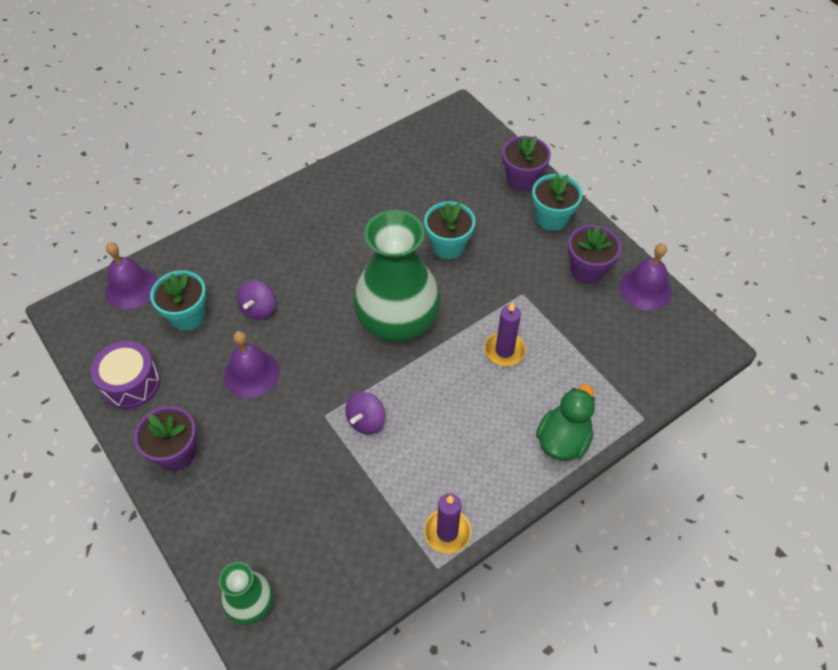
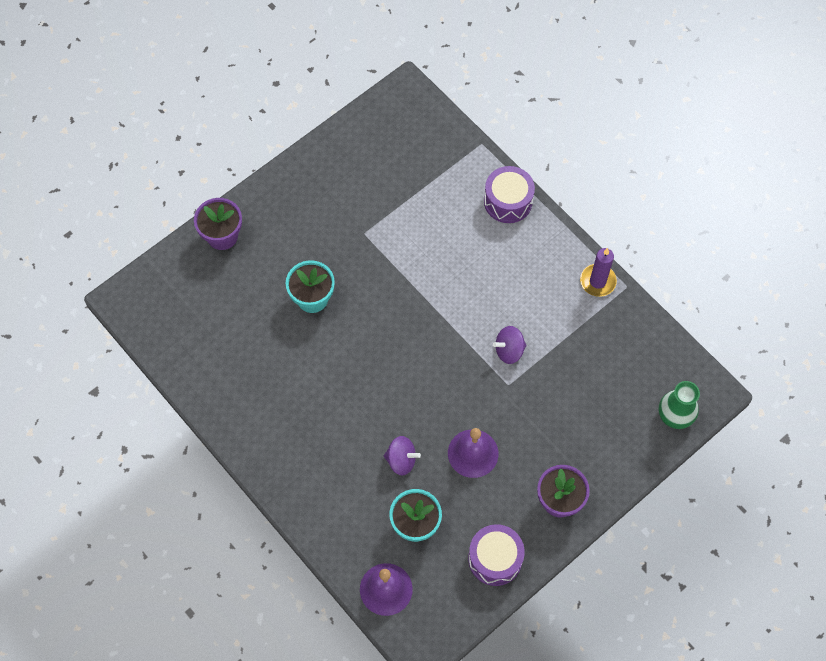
camera: 95 degrees left, 10 degrees up
(366, 421) = (509, 350): purple spinning top -> purple spinning top turned 135 degrees clockwise
(397, 321) = (403, 335): green vase -> none
(504, 350) = (427, 246): purple candle -> none
(552, 218) = (272, 209): turquoise flower pot -> none
(563, 440) = (508, 201): green duck -> purple drum
(587, 270) = (333, 180): purple flower pot -> none
(645, 289) = (350, 136): purple bell -> none

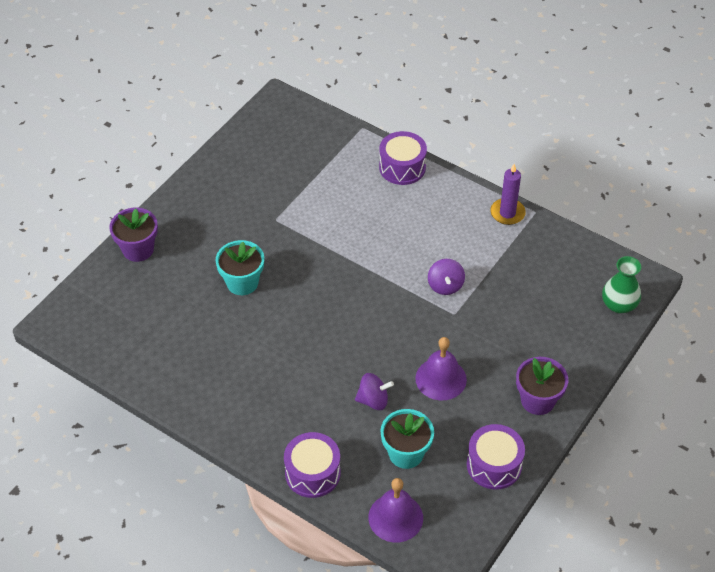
camera: 15 degrees left, 15 degrees down
(322, 523) = (312, 473): none -> purple drum
(509, 350) = (445, 286): purple spinning top -> purple spinning top turned 60 degrees counterclockwise

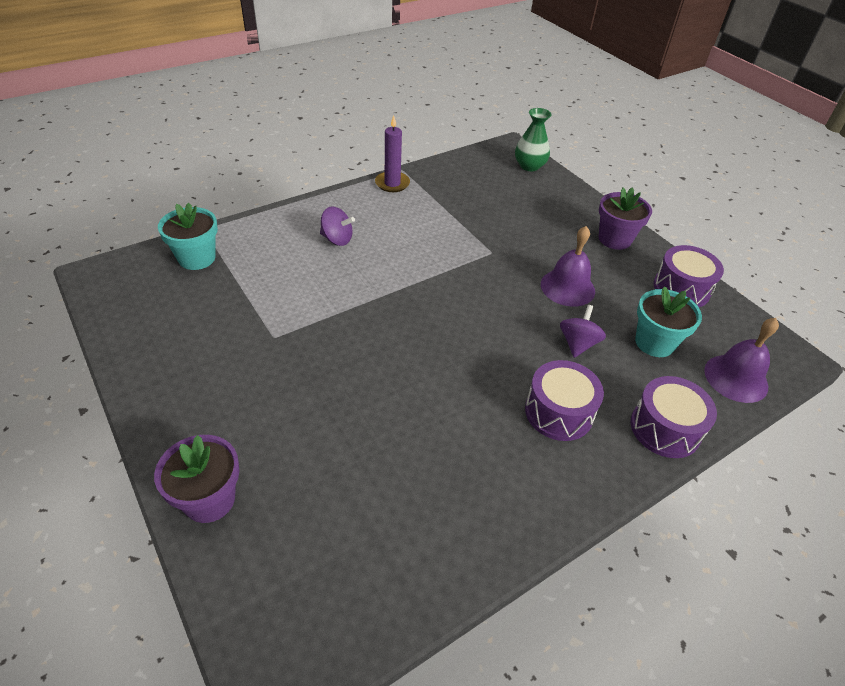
camera: 70 degrees left, 5 degrees down
(242, 282) = (349, 400): turquoise flower pot -> turquoise flower pot (197, 258)
(402, 167) = (283, 222): purple drum -> purple drum (558, 412)
(445, 286) = (454, 246): purple spinning top -> purple spinning top (337, 239)

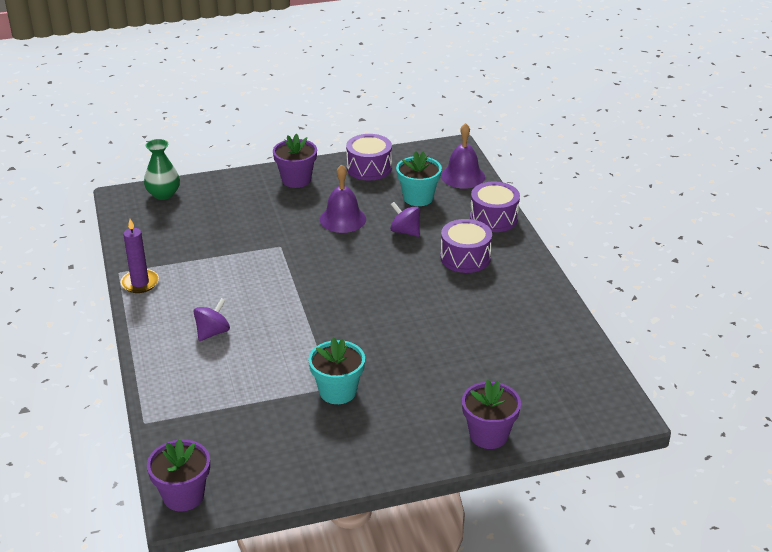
camera: 70 degrees left, 10 degrees down
(109, 272) = (183, 496): none -> purple flower pot
(197, 258) = (193, 430): turquoise flower pot -> turquoise flower pot (338, 391)

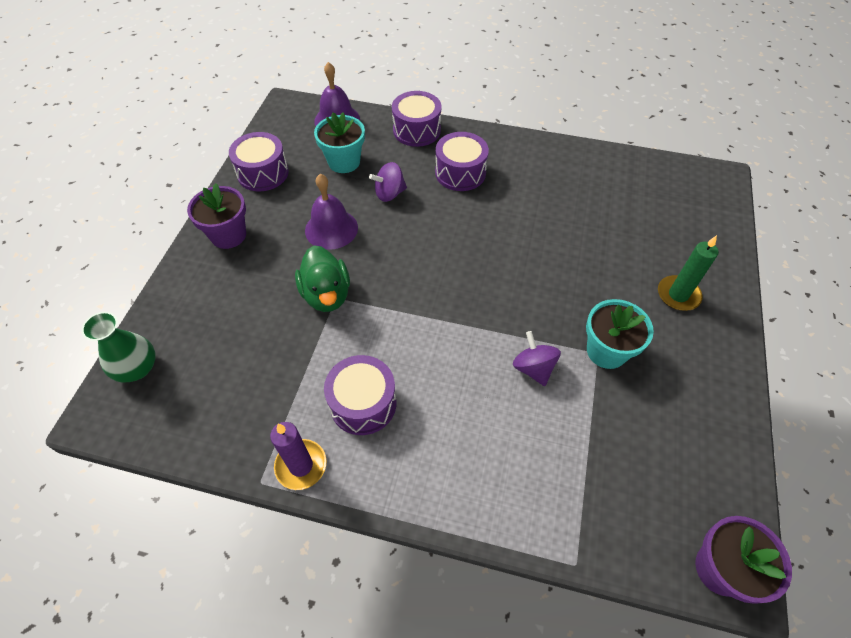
camera: 60 degrees left, 20 degrees up
(202, 290) = (363, 403): none -> purple drum
(212, 332) = (448, 424): purple spinning top -> purple spinning top (533, 368)
(280, 241) = (326, 294): none -> green duck
(434, 418) = (678, 295): none -> green candle
(488, 435) = (714, 268): purple flower pot -> none

